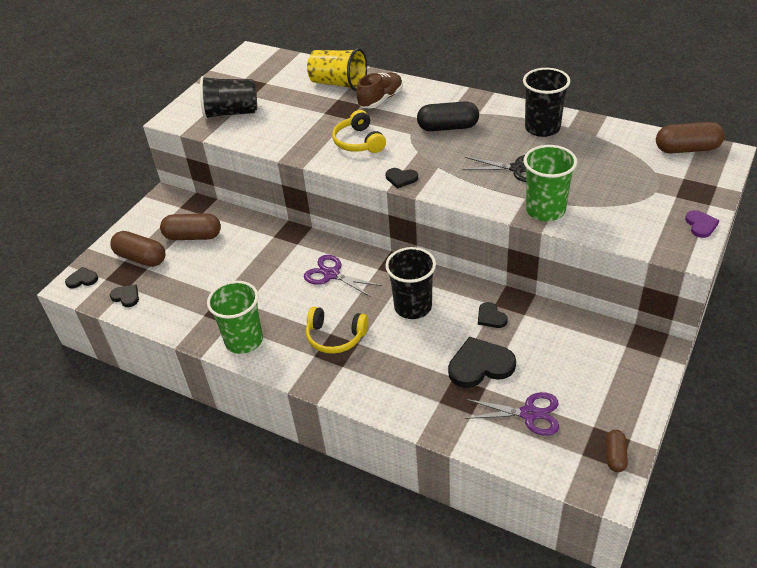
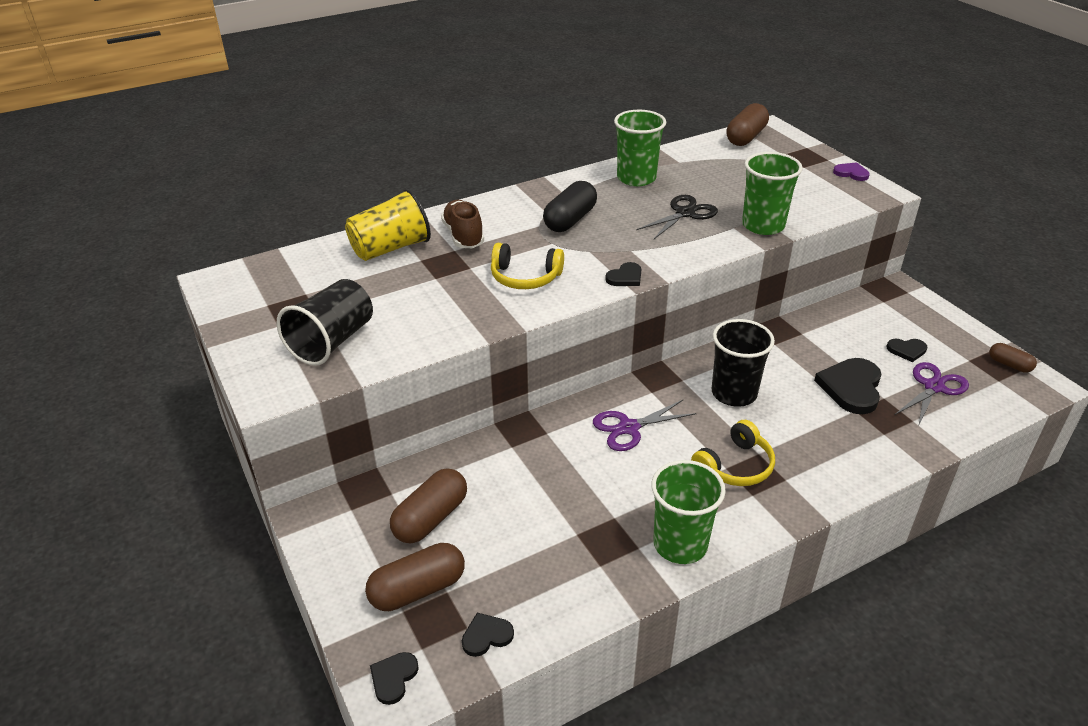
camera: 60 degrees left, 5 degrees down
(491, 317) = (790, 353): black heart -> black heart (907, 350)
(542, 128) = (636, 178): black cup -> green cup

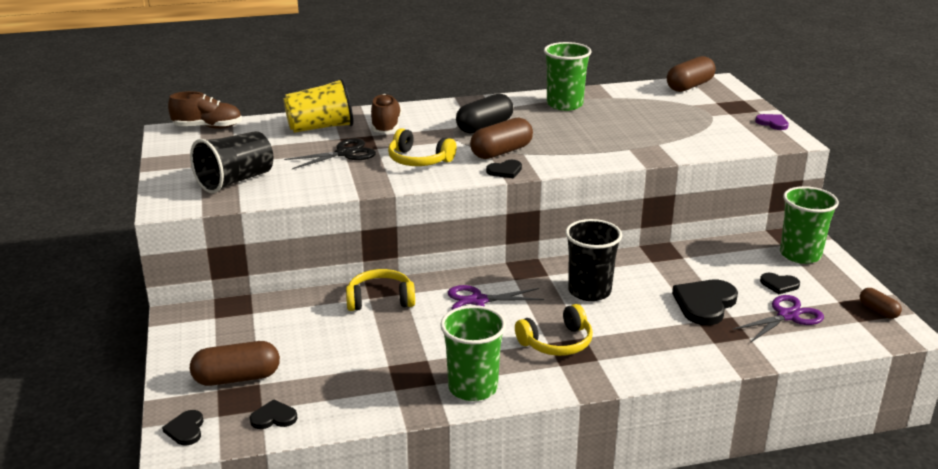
camera: 15 degrees right, 10 degrees down
(257, 268) = (208, 127): none -> brown shoe
(393, 678) = (186, 430): black heart -> black heart turned 45 degrees counterclockwise
(430, 518) = (274, 334): brown capsule -> brown capsule (501, 152)
(525, 447) = (380, 300): none -> yellow headphones
(685, 213) = (591, 134): black scissors -> black scissors (344, 153)
(763, 225) = (657, 151): green cup -> green cup (800, 255)

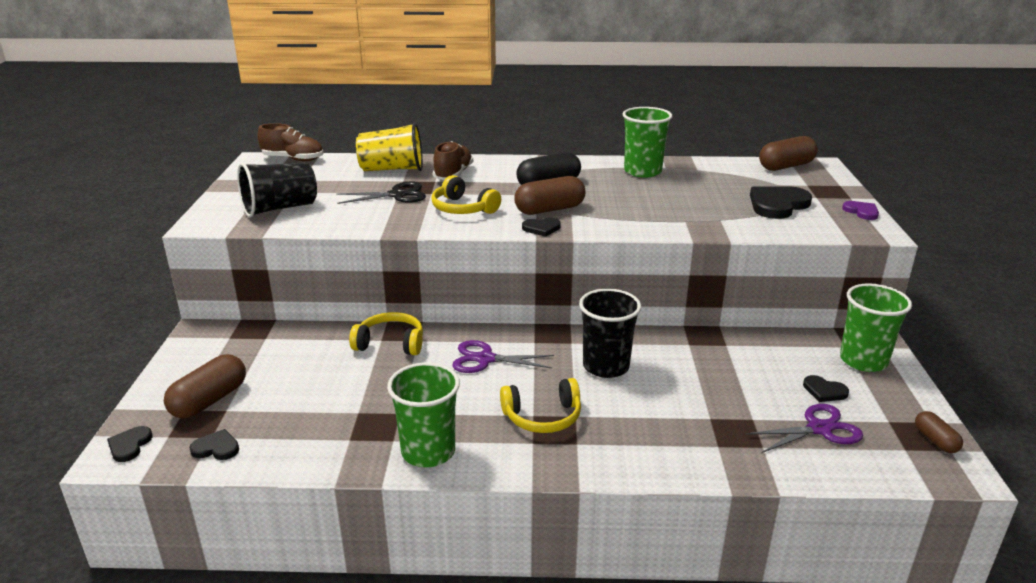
camera: 15 degrees right, 0 degrees up
(237, 378) = (209, 401): brown capsule -> brown capsule turned 60 degrees counterclockwise
(705, 304) = (727, 400): black heart -> black heart (777, 205)

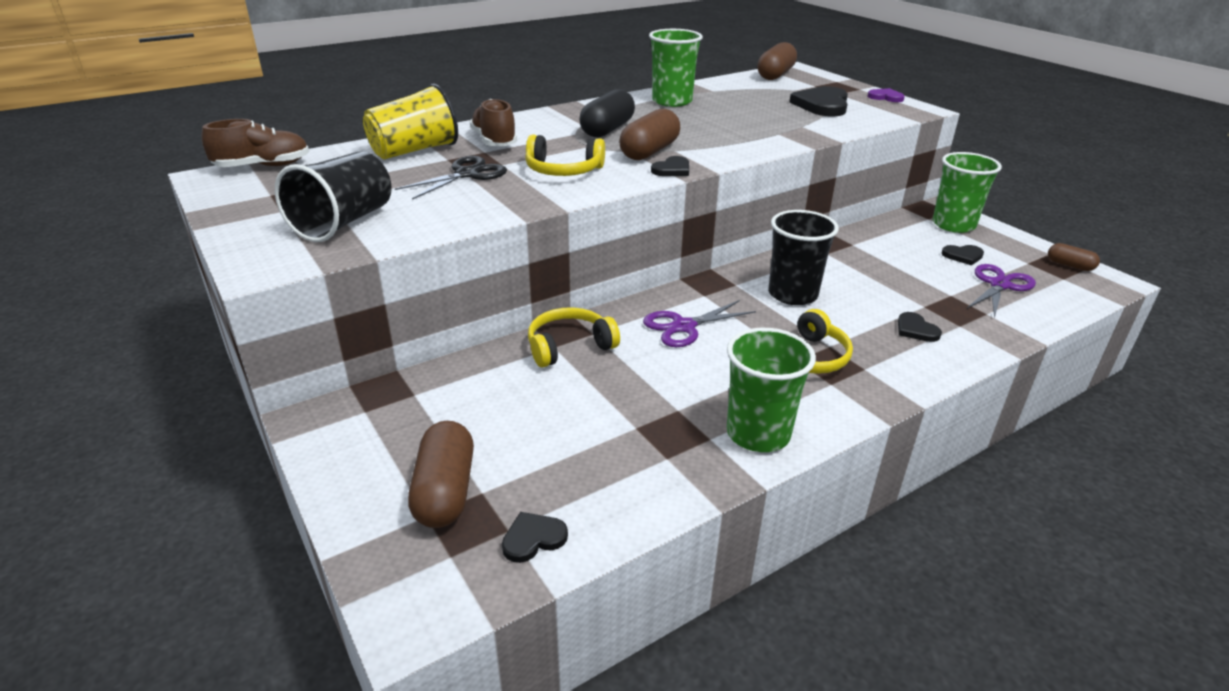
camera: 35 degrees left, 5 degrees up
(129, 445) = (413, 592): black heart -> black heart (916, 330)

